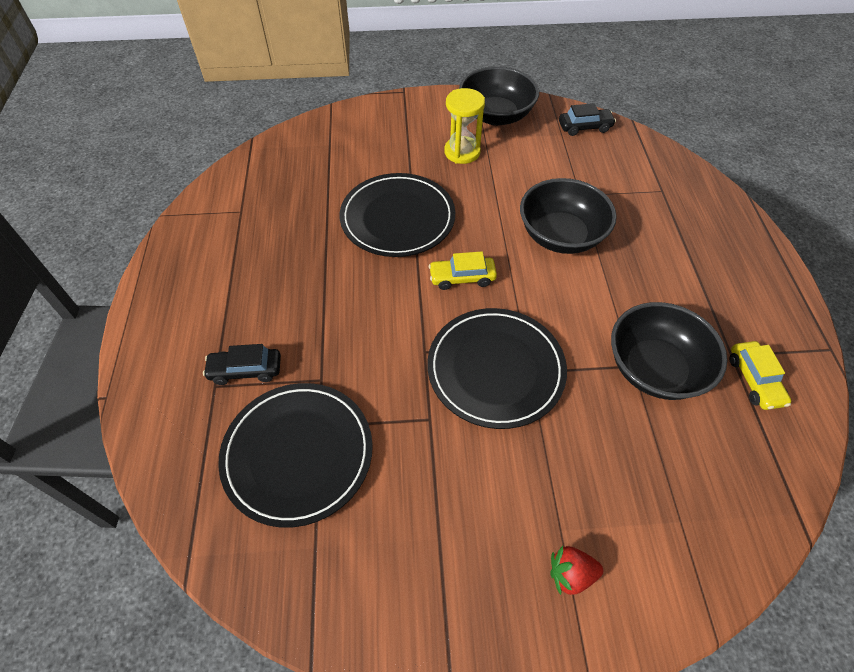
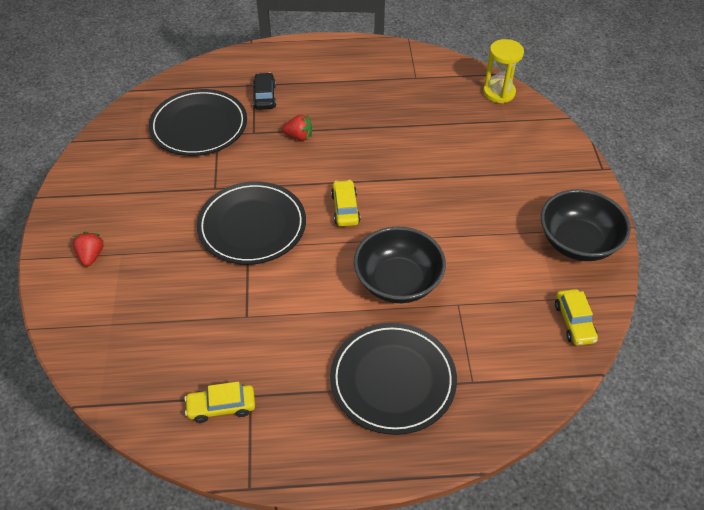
camera: 90 degrees right, 5 degrees down
(335, 326) = (299, 136): none -> red strawberry
(397, 218) = (414, 168): black plate -> black plate (393, 380)
(462, 152) = (511, 213): yellow hourglass -> yellow hourglass (499, 93)
(584, 127) = (574, 322): black car -> yellow car
(654, 368) = (242, 331): black bowl -> none

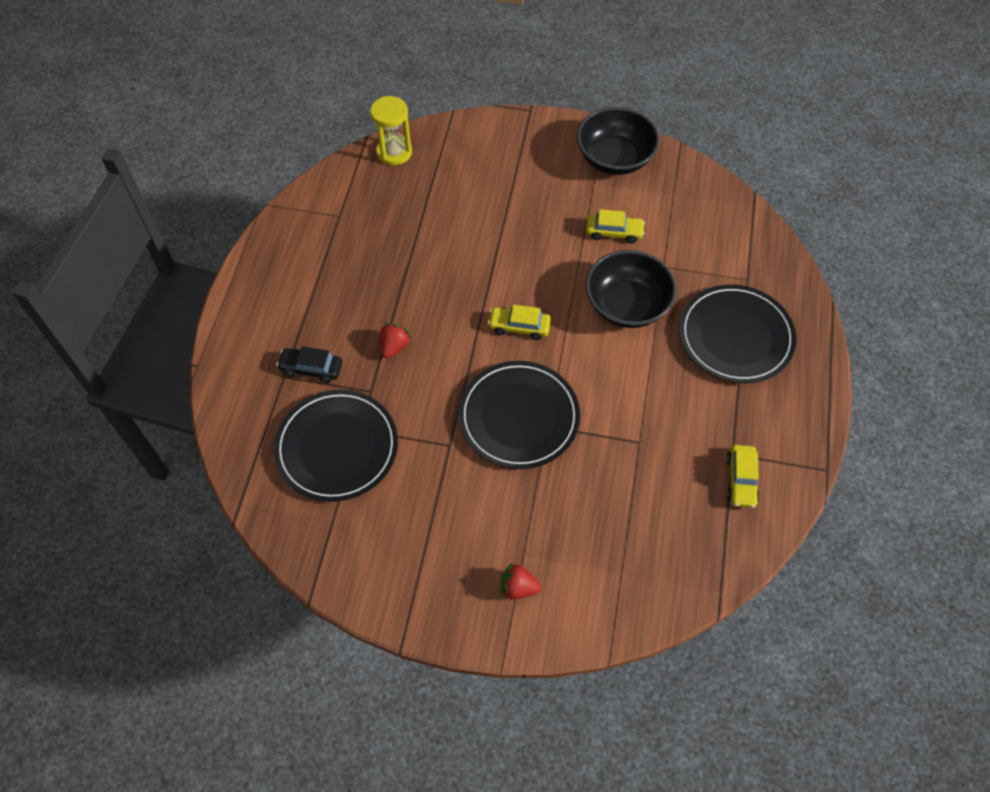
camera: 75 degrees left, 10 degrees up
(574, 322) = (700, 191): yellow car -> yellow car (614, 232)

